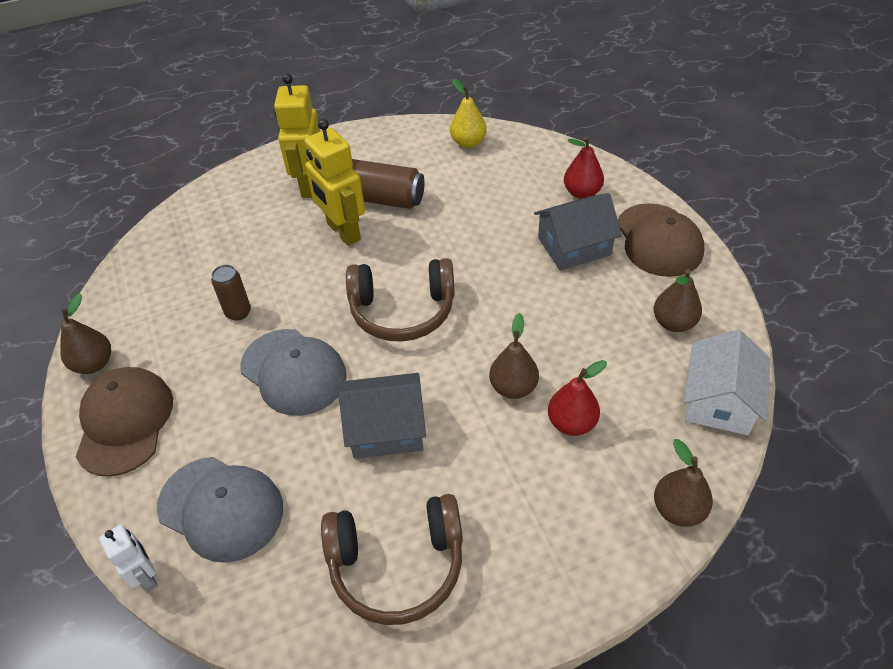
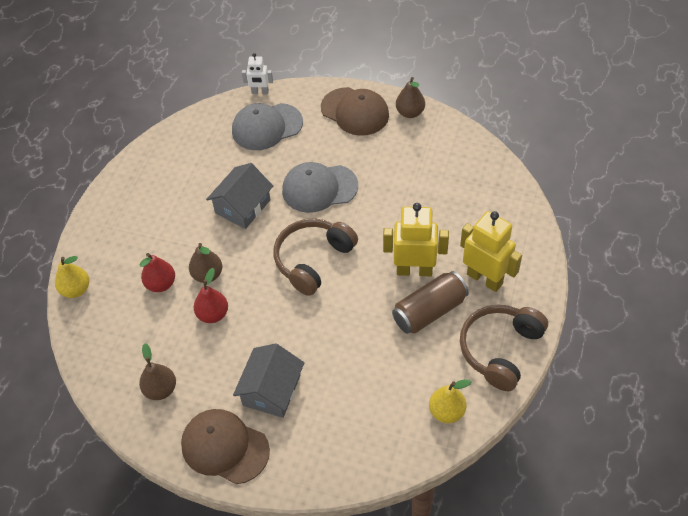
camera: 130 degrees right, 5 degrees up
(238, 312) = (390, 185): brown can -> none
(397, 564) = (173, 171): brown headphones -> brown headphones (500, 350)
(581, 193) = (315, 441): red pear -> red pear (213, 314)
(678, 509) = (76, 290): brown pear -> yellow pear
(719, 401) = (97, 362): white house -> none

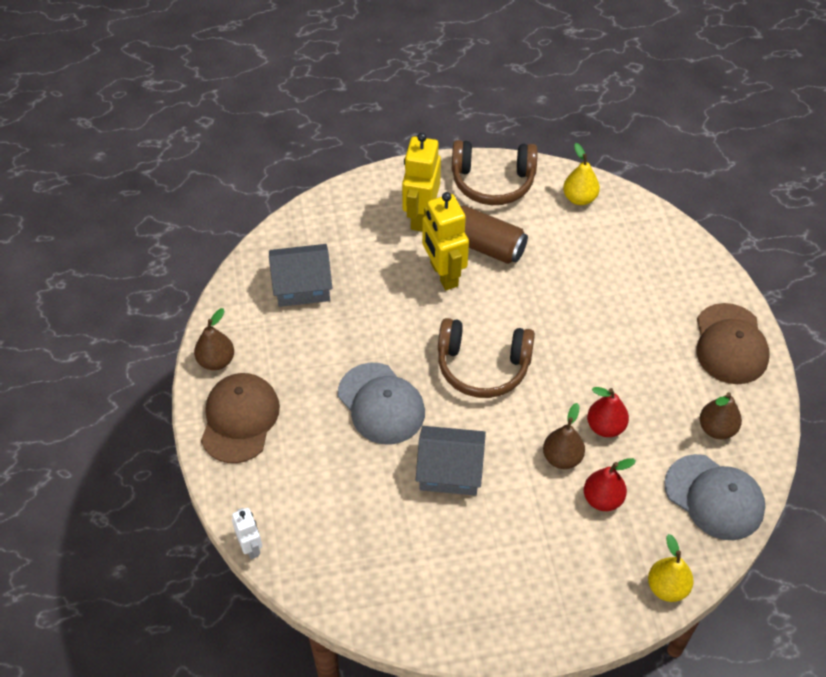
camera: 120 degrees left, 0 degrees up
(267, 127) = (310, 507): grey cap -> grey cap (714, 497)
(271, 390) = (651, 334): grey house -> grey house (302, 286)

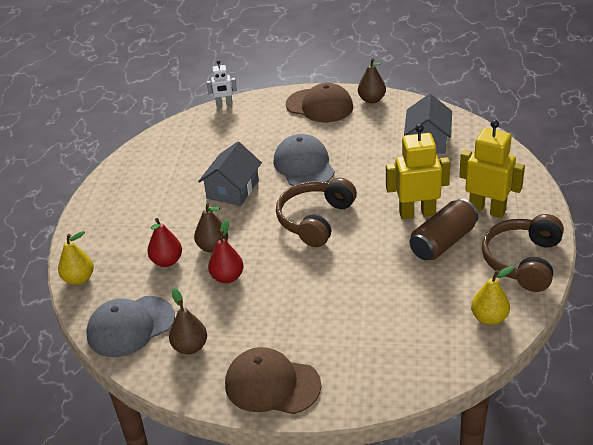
camera: 110 degrees right, 15 degrees down
(381, 404) = (304, 165): grey cap -> grey cap turned 90 degrees clockwise

